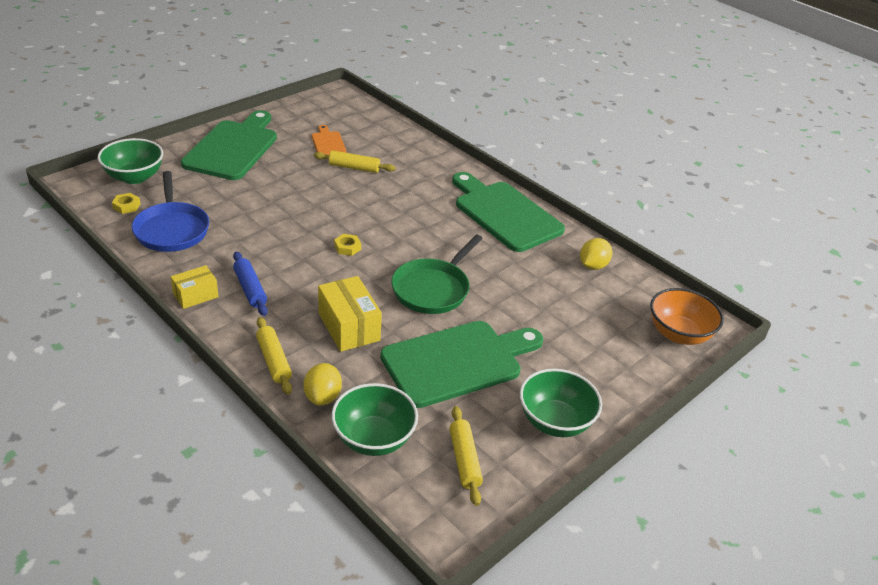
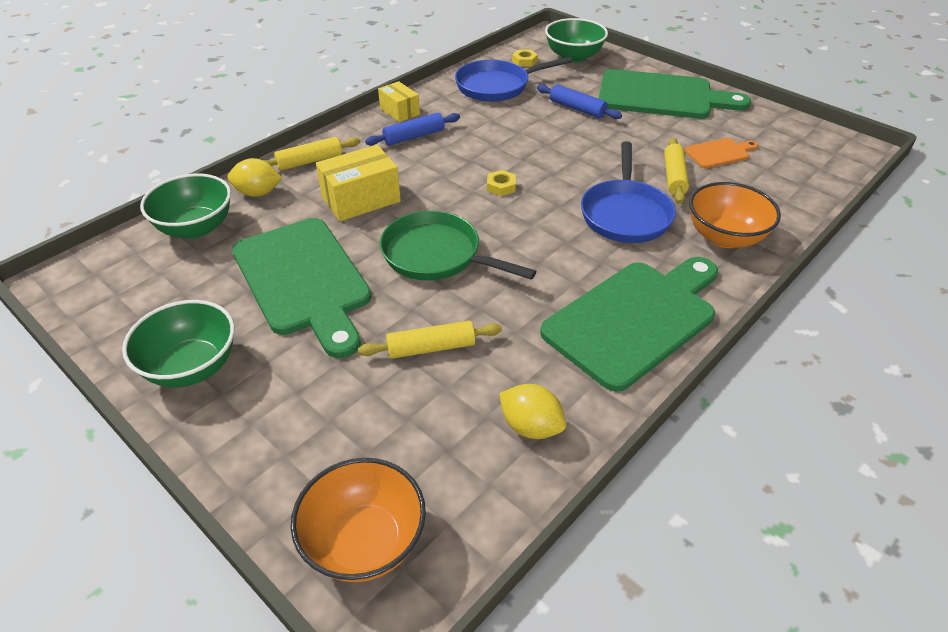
camera: 90 degrees right, 5 degrees up
(236, 191) = (577, 109): none -> blue rolling pin
(395, 196) = (625, 213): none -> blue pan
(428, 164) = (725, 237): none -> orange bowl
(464, 460) = (151, 290): yellow rolling pin -> yellow rolling pin (431, 348)

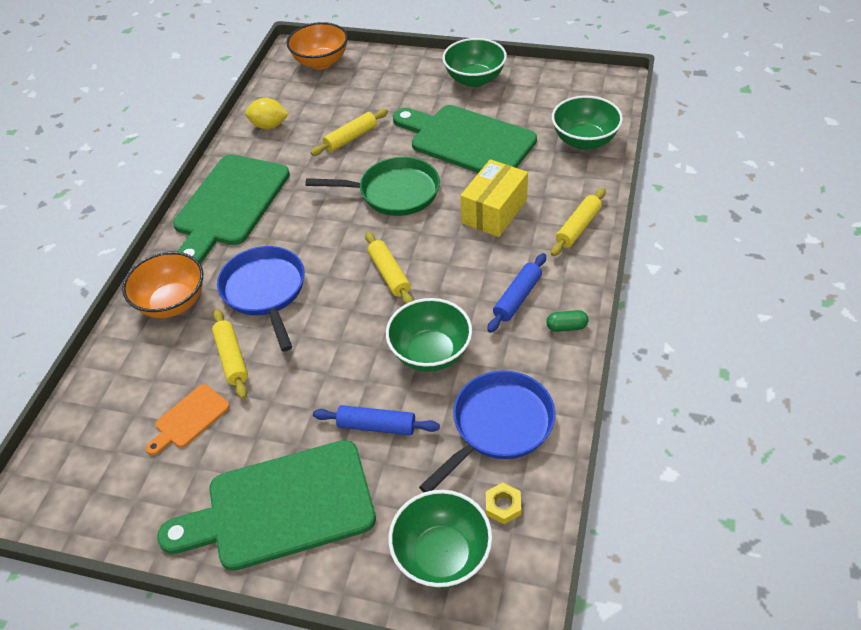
camera: 155 degrees right, 5 degrees up
(258, 193) = (579, 182): yellow lemon -> none
(399, 111) = (566, 327): yellow box -> green capsule
(501, 186) = (389, 274): yellow nut -> yellow rolling pin
(510, 129) = (430, 353): none -> green bowl

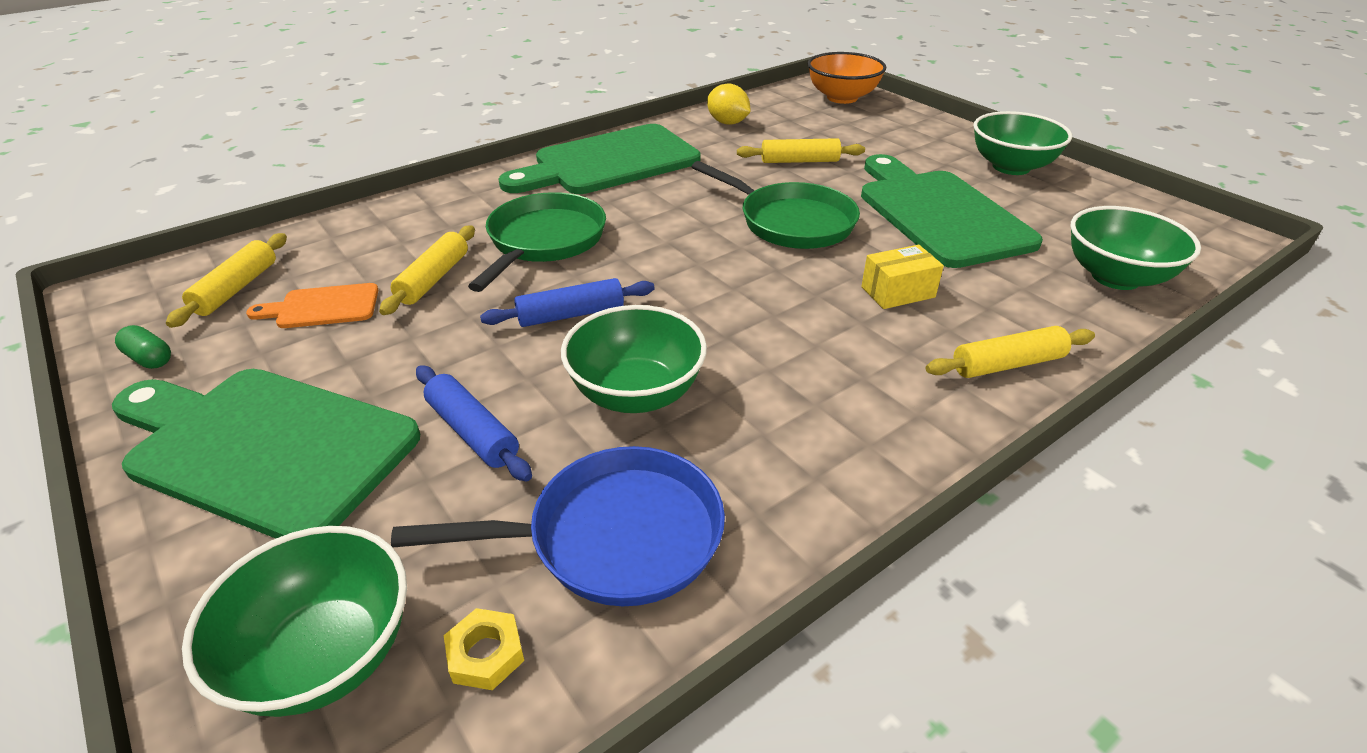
camera: 35 degrees right, 10 degrees down
(172, 303) = (453, 209): orange bowl -> none
(265, 292) = (544, 241): blue pan -> green pan
(389, 274) = (690, 290): yellow rolling pin -> yellow rolling pin (236, 289)
(494, 211) = (898, 292): yellow box -> yellow box, size x0.63
(517, 298) = (824, 397): blue rolling pin -> blue rolling pin (571, 314)
(566, 327) = (860, 473): green capsule -> green capsule (149, 358)

